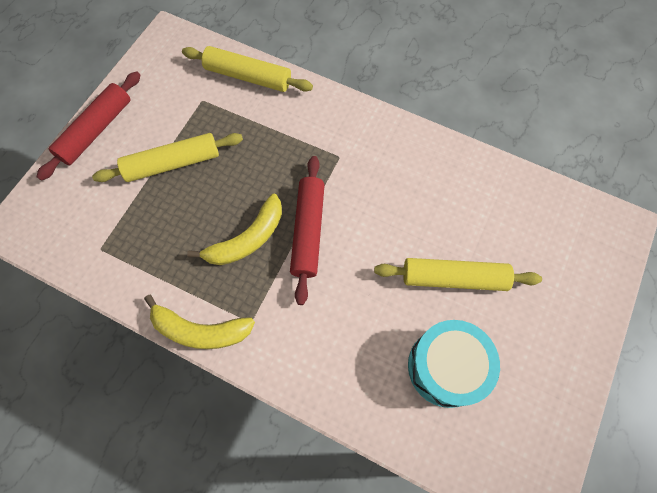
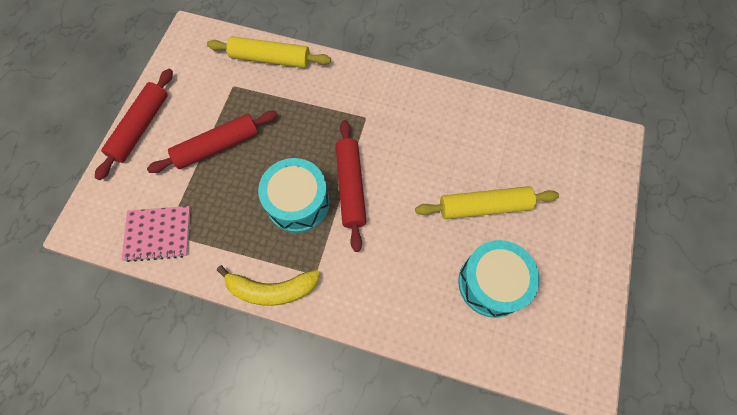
camera: 10 degrees left, 0 degrees up
(91, 248) = (158, 234): none -> pink notebook
(173, 163) = (217, 146): yellow rolling pin -> red rolling pin
(247, 239) = (298, 202): yellow banana -> turquoise drum

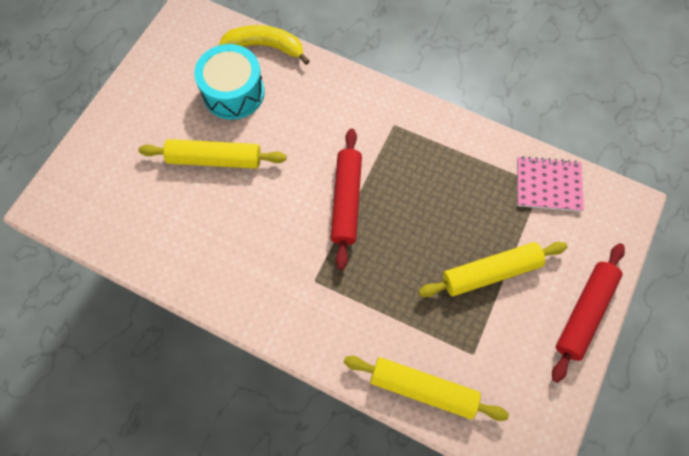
camera: 170 degrees left, 0 degrees up
(217, 146) = (490, 272): red rolling pin -> yellow rolling pin
(271, 289) = (436, 118): yellow banana -> yellow banana (266, 47)
(298, 202) = (404, 193): turquoise drum -> none

